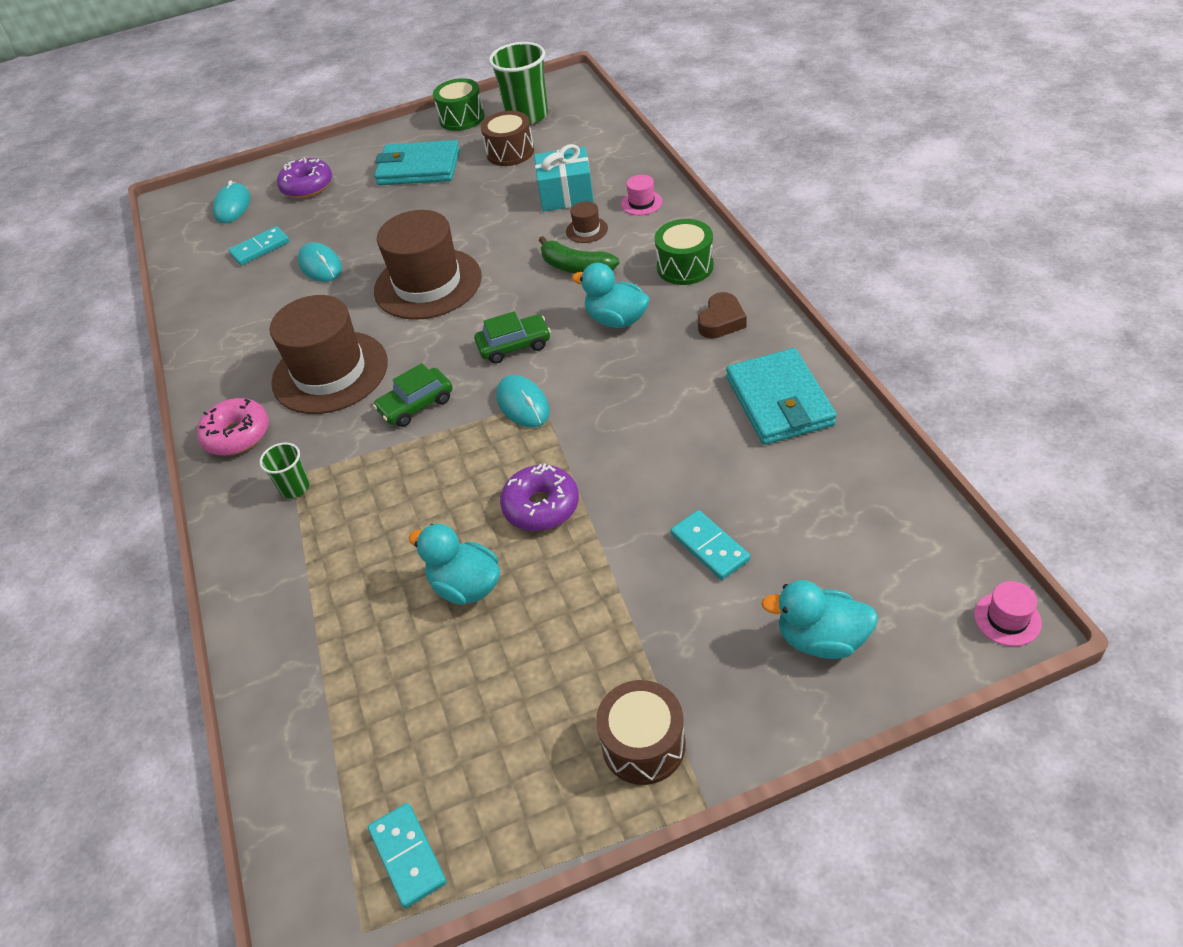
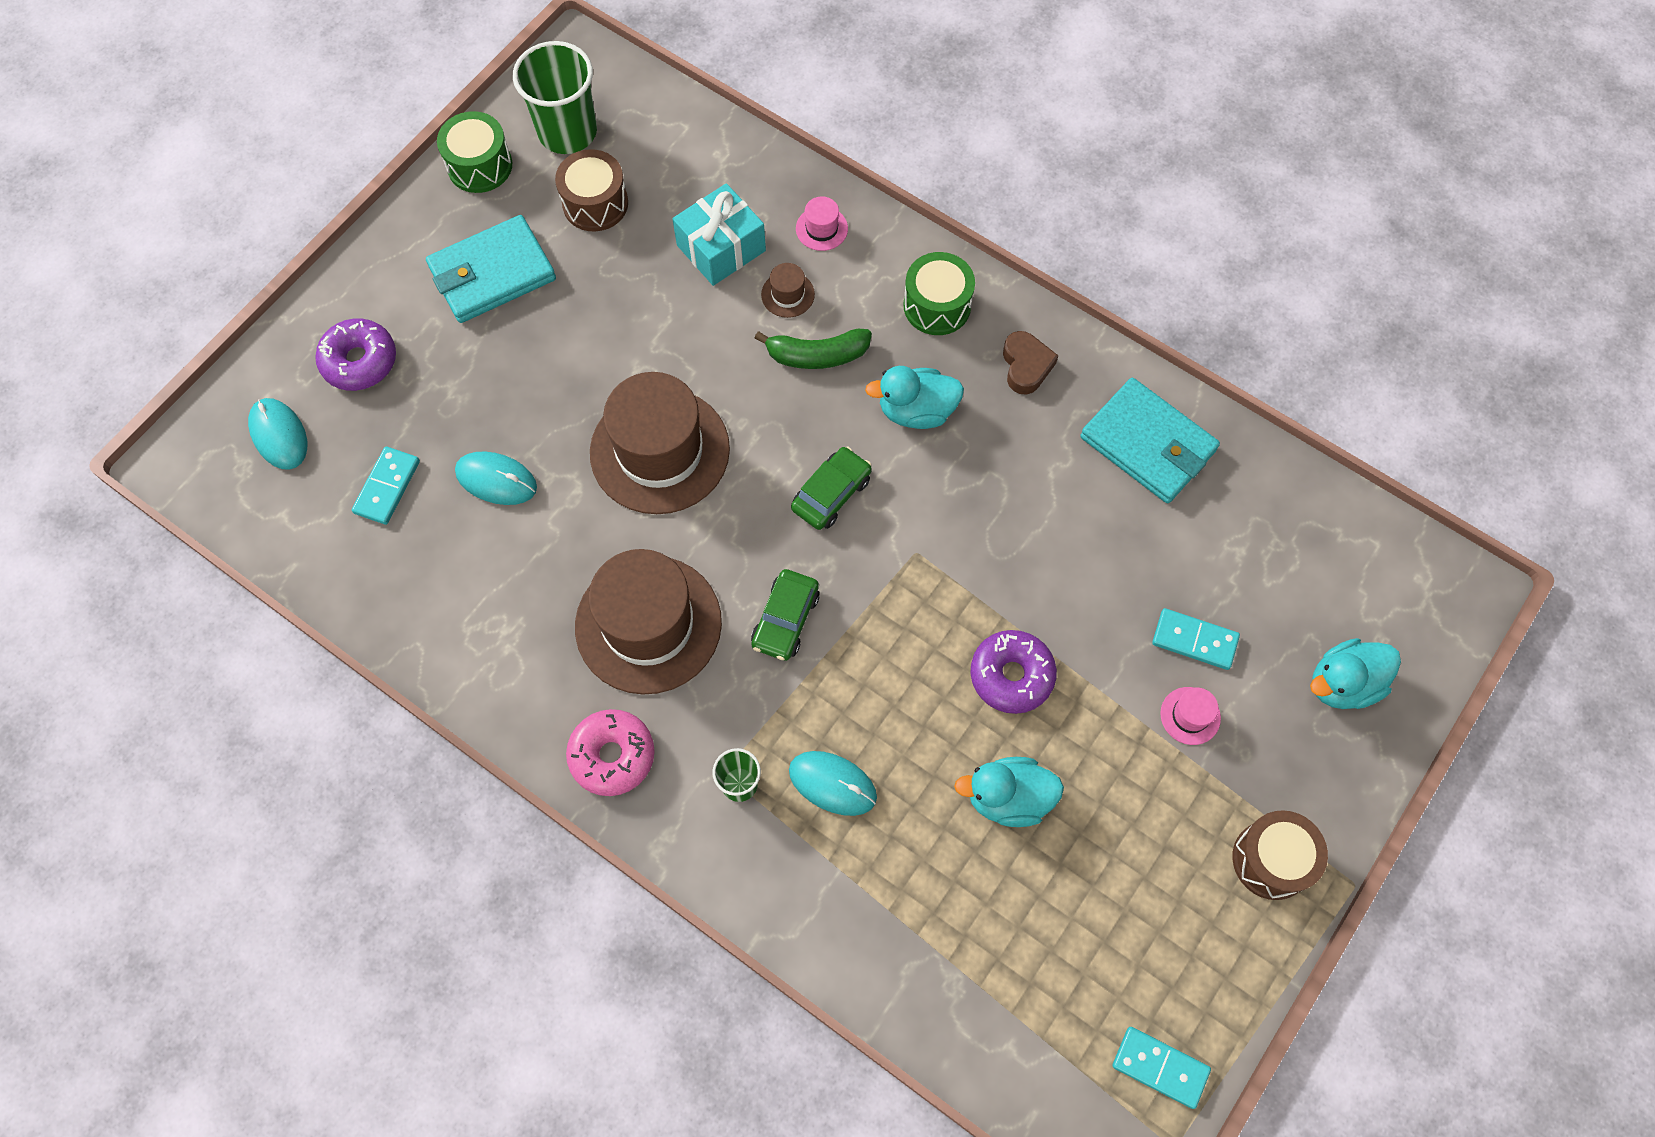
camera: 40 degrees left, 20 degrees up
(523, 404) = (900, 565): turquoise mouse -> turquoise mouse (832, 784)
(1007, 619) = (1466, 588): pink hat -> pink hat (1190, 716)

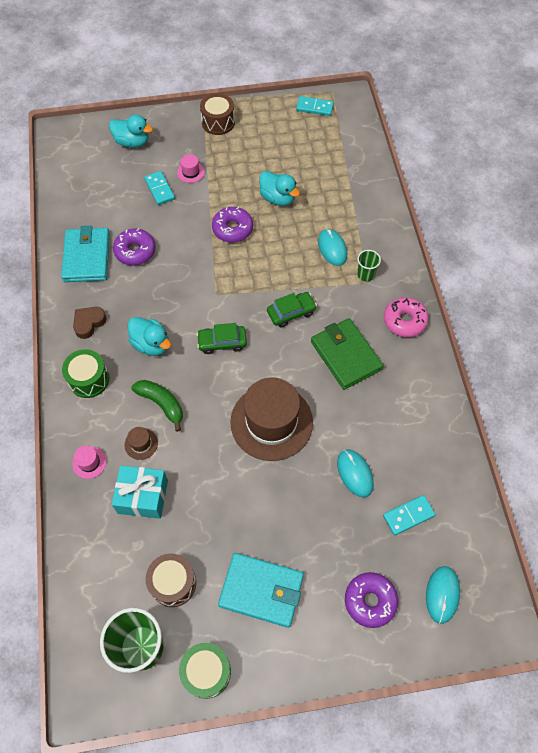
camera: 135 degrees left, 5 degrees down
(648, 624) = (346, 355): brown hat -> green wallet
(1098, 512) = (135, 251): none -> purple donut
(1160, 1067) = (314, 107): turquoise domino -> turquoise domino turned 60 degrees counterclockwise

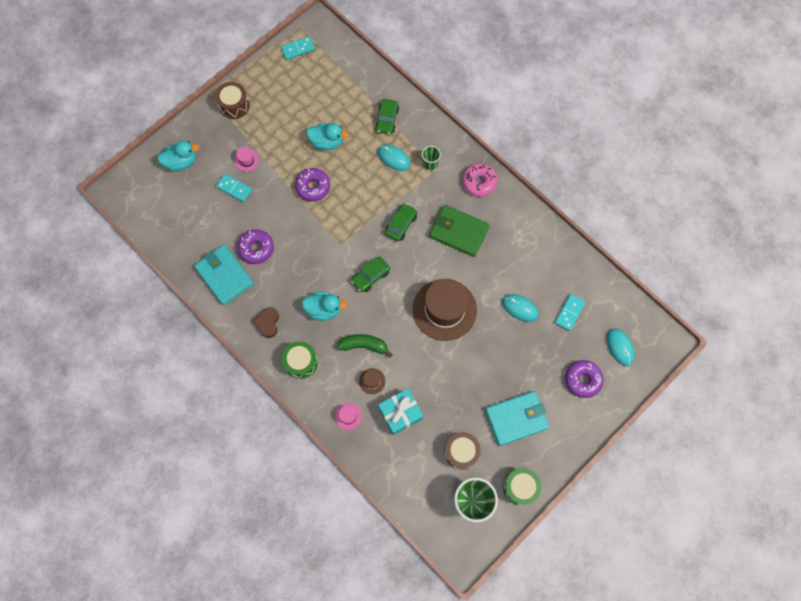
camera: 35 degrees left, 10 degrees up
(352, 211) = (387, 120): none -> green car

